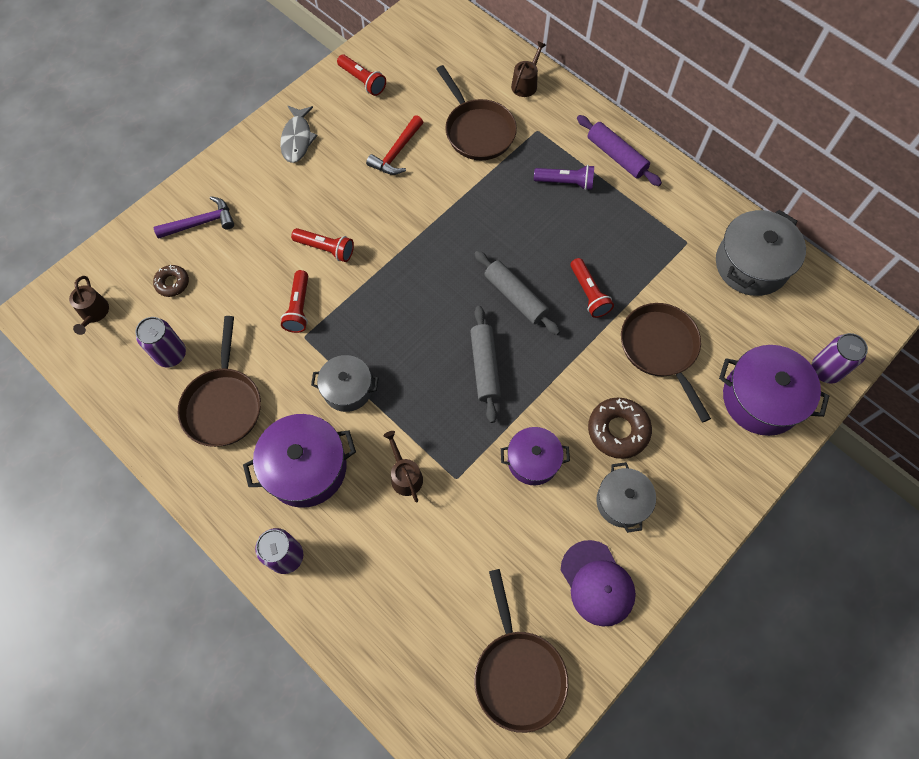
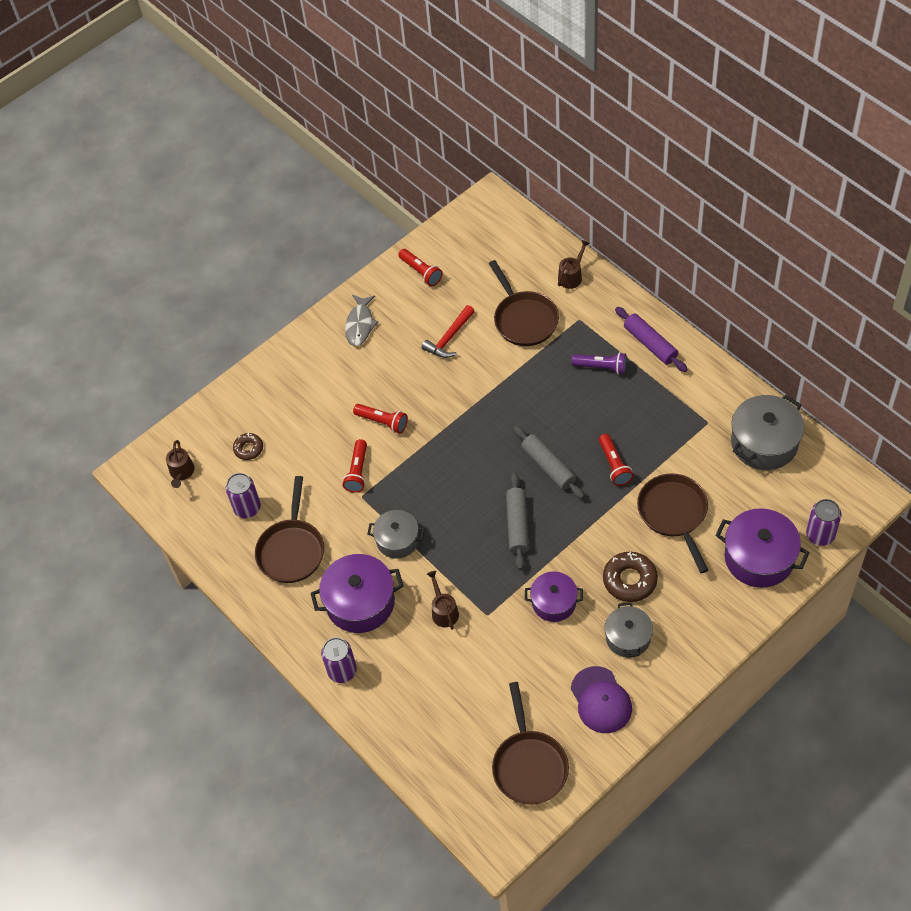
camera: 10 degrees right, 10 degrees down
(201, 223) = (273, 397): purple hammer -> none

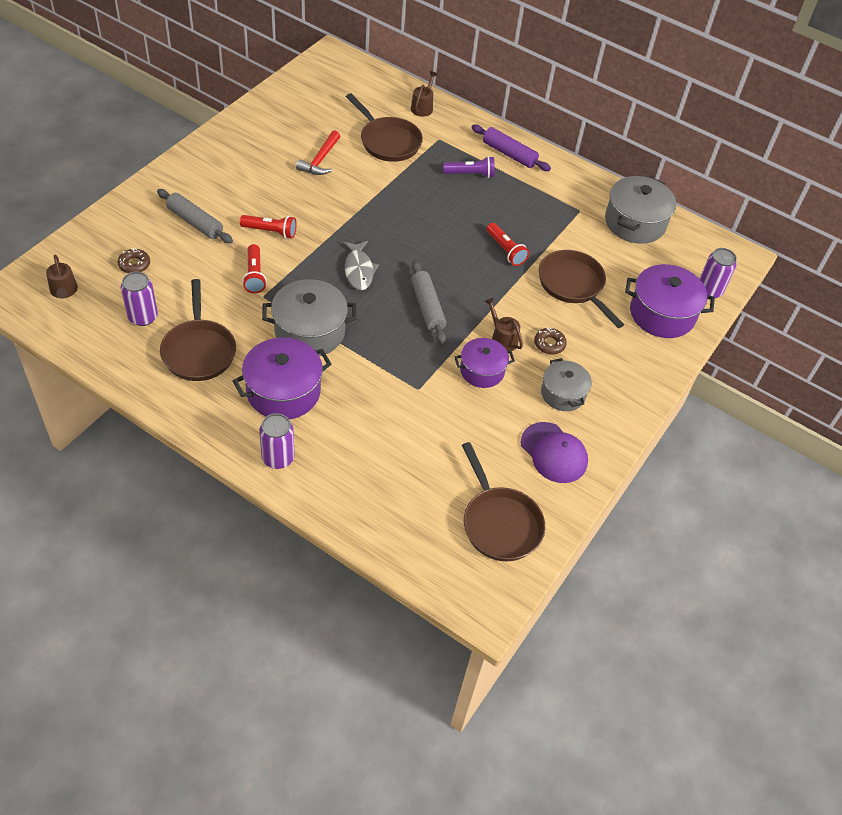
camera: 25 degrees left, 5 degrees down
(360, 324) = (229, 154): grey fish -> grey fish (359, 270)
(397, 540) = (309, 331): grey pot -> grey pot, size x1.58
(421, 272) = (280, 110): red flashlight -> none
(443, 611) = (373, 390): brown watering can -> brown watering can (502, 338)
(548, 466) = (444, 256): grey rolling pin -> grey rolling pin (195, 222)
(630, 580) = (549, 344): brown donut -> brown donut, size x0.60

